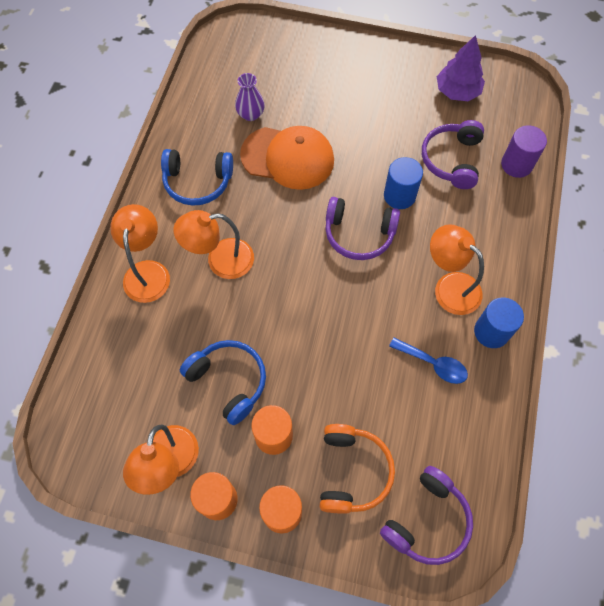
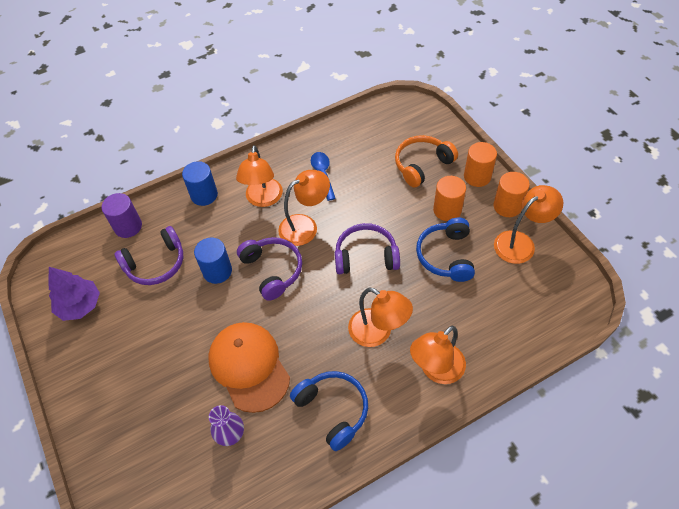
camera: 130 degrees left, 10 degrees down
(382, 295) = (305, 226): none -> orange lamp
(427, 521) = (408, 123): purple headphones -> purple headphones (366, 256)
(491, 332) = (274, 163): blue cylinder -> blue cylinder (204, 195)

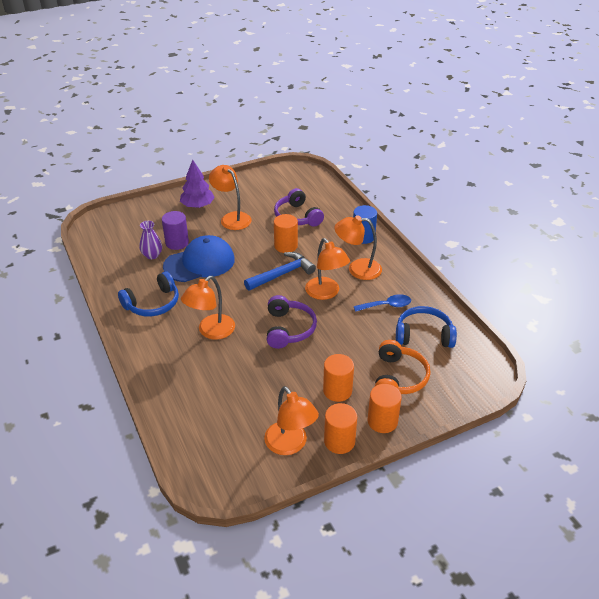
camera: 90 degrees right, 15 degrees down
(80, 305) = (267, 187): purple tree -> purple tree (197, 206)
(128, 227) = (333, 202): purple cylinder -> purple cylinder (177, 243)
(217, 271) = (286, 246): blue cylinder -> orange cylinder
(249, 366) = (199, 263): orange cap -> blue cap
(272, 270) = (282, 274): purple headphones -> blue hammer
(422, 165) = (399, 377): orange headphones -> orange headphones turned 45 degrees clockwise
(436, 370) = (168, 364): orange lamp -> orange lamp (232, 218)
(446, 256) = (282, 383): blue headphones -> blue headphones (423, 335)

